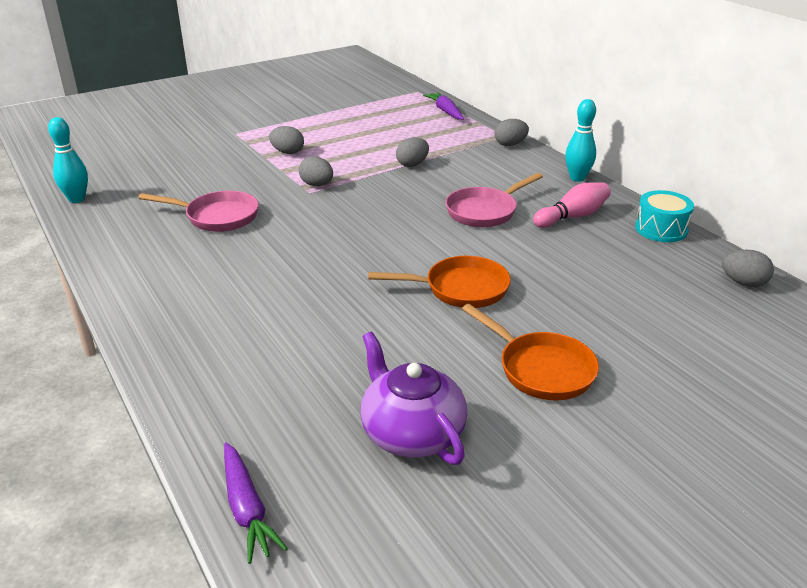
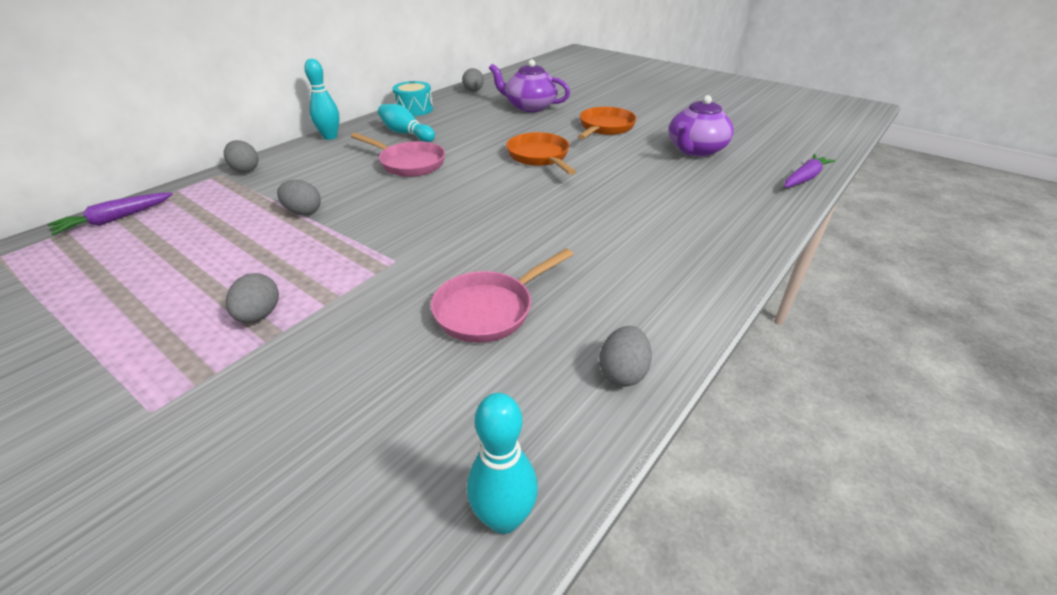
camera: 110 degrees left, 5 degrees up
(217, 217) = (489, 310): pink pan -> pink pan turned 120 degrees counterclockwise
(317, 185) = (372, 260): grey egg -> grey egg (623, 372)
(572, 217) = (406, 133): pink bowling pin -> turquoise bowling pin
(657, 320) = (530, 107): none -> purple teapot

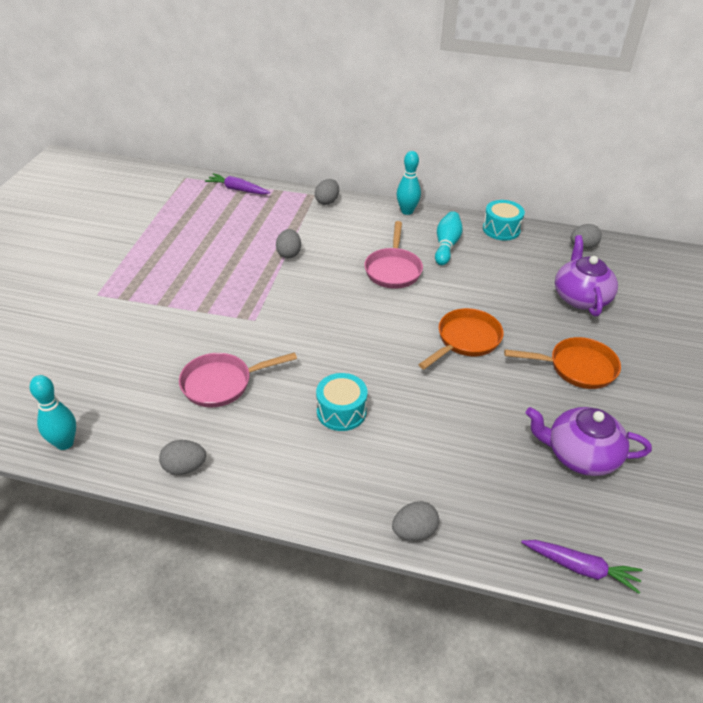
camera: 65 degrees right, 5 degrees up
(259, 315) = (176, 291): grey egg -> grey egg (414, 531)
(489, 310) = (221, 383): pink pan -> pink pan turned 45 degrees counterclockwise
(590, 237) = (341, 411): none -> turquoise drum

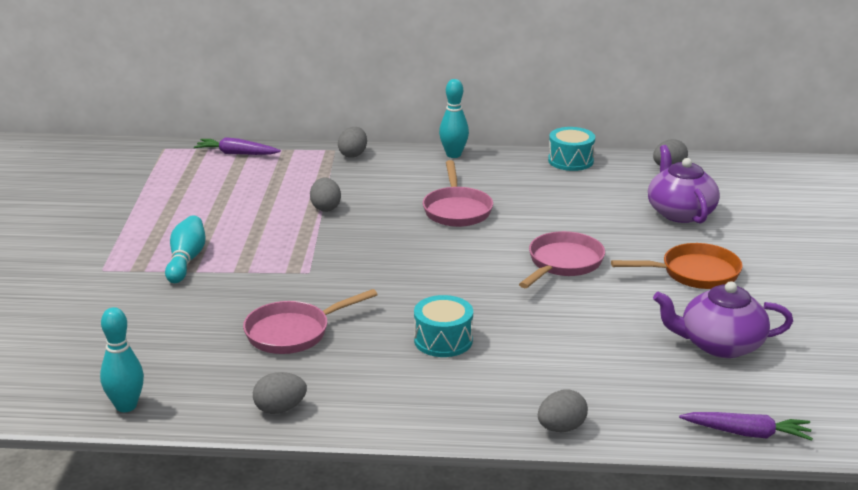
camera: 10 degrees left, 15 degrees down
(446, 245) = (511, 182): turquoise bowling pin -> turquoise bowling pin (186, 260)
(466, 340) = (563, 263): orange pan -> pink pan

